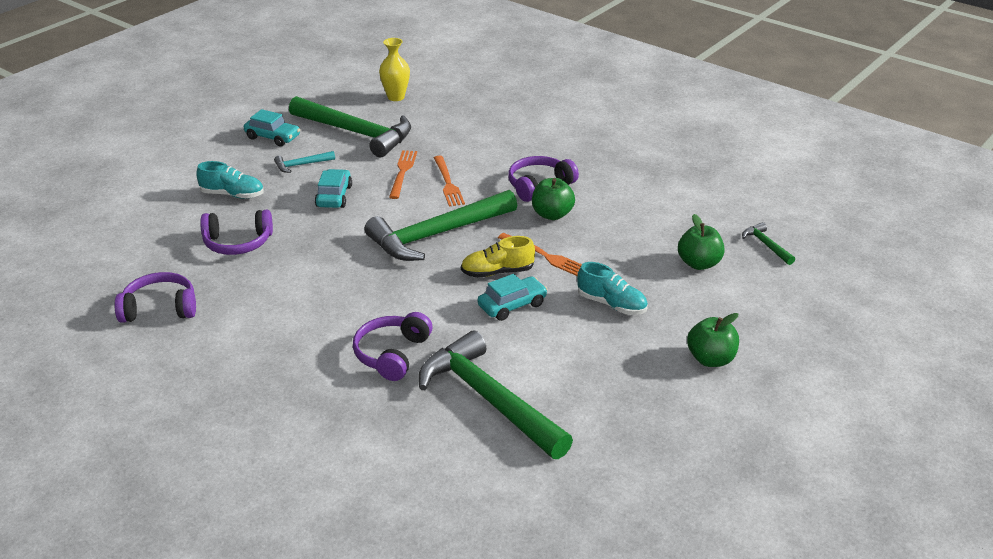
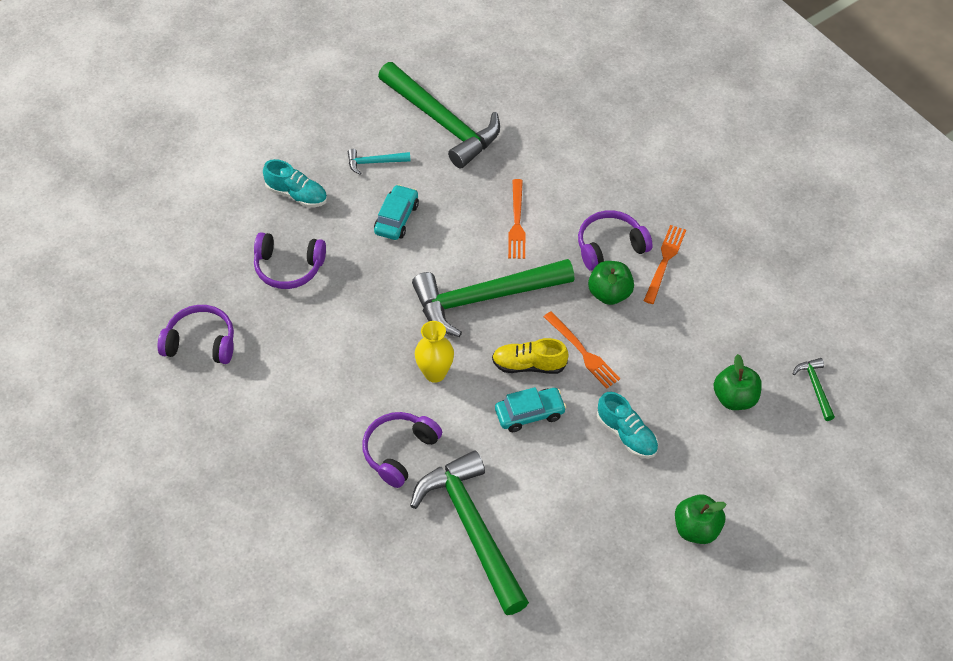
camera: 15 degrees right, 20 degrees up
(273, 137) = (354, 111): turquoise car -> none
(396, 97) = (499, 69): yellow vase -> yellow vase (435, 373)
(403, 172) = (475, 196): orange fork -> orange fork (665, 261)

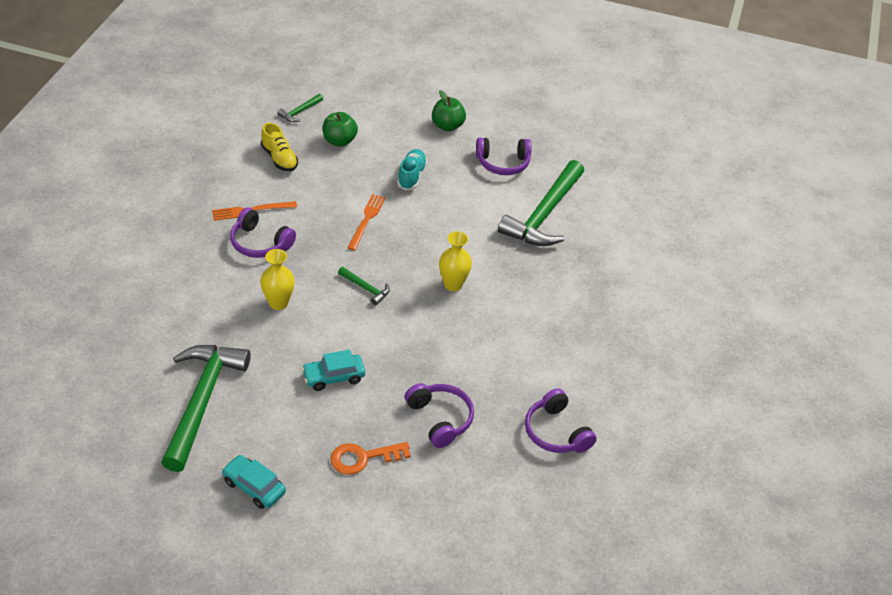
camera: 130 degrees left, 10 degrees down
(297, 194) = (363, 458): turquoise shoe -> orange key
(374, 162) = (285, 424): turquoise hammer -> none
(399, 452) = (528, 273): purple headphones -> purple headphones (503, 163)
(485, 298) = (366, 288): green hammer -> green hammer, size x0.42
(517, 222) = (278, 303): orange fork -> yellow vase
(529, 365) = (401, 241): yellow shoe -> yellow shoe (279, 159)
(529, 414) = (439, 224): turquoise car -> turquoise car (254, 487)
(609, 293) = (304, 227): green apple -> none

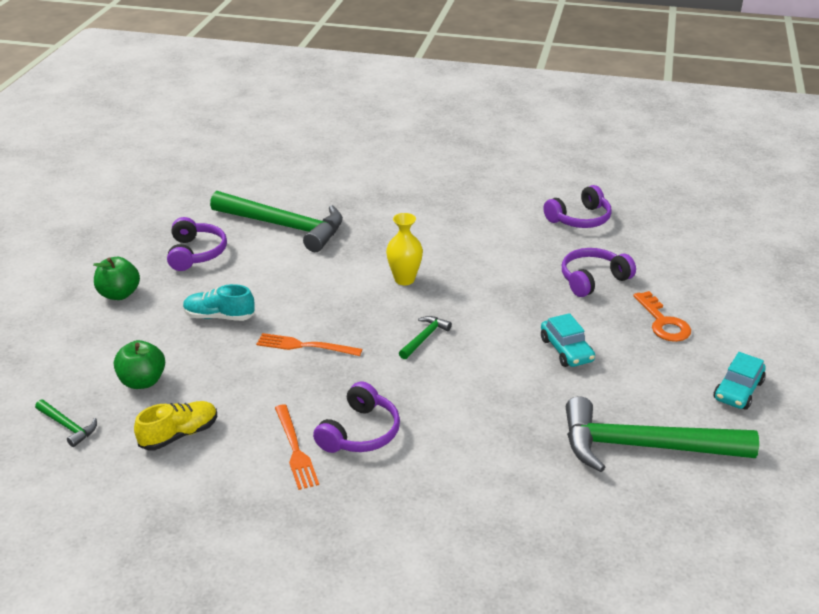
camera: 90 degrees left, 10 degrees down
(278, 303) = (466, 403): yellow vase -> none

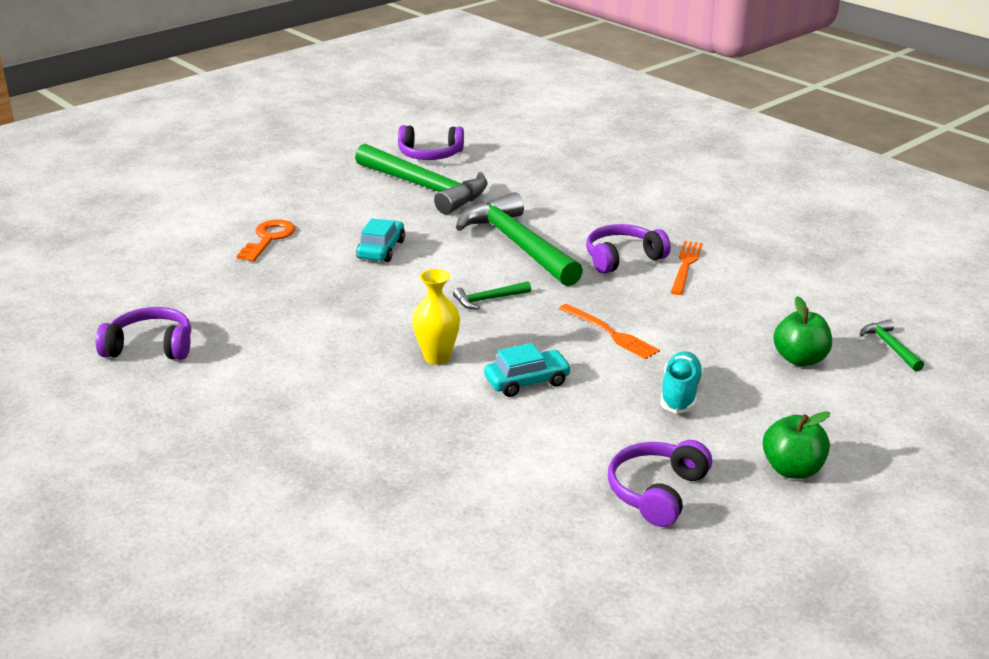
camera: 145 degrees left, 5 degrees down
(179, 435) = (782, 306): yellow shoe -> none
(219, 316) = (680, 394): turquoise shoe -> turquoise shoe turned 120 degrees counterclockwise
(284, 226) = (502, 486): green hammer -> green hammer (518, 245)
(593, 280) = (258, 288): purple headphones -> purple headphones (430, 155)
(738, 390) = (305, 189): turquoise car -> turquoise car (527, 381)

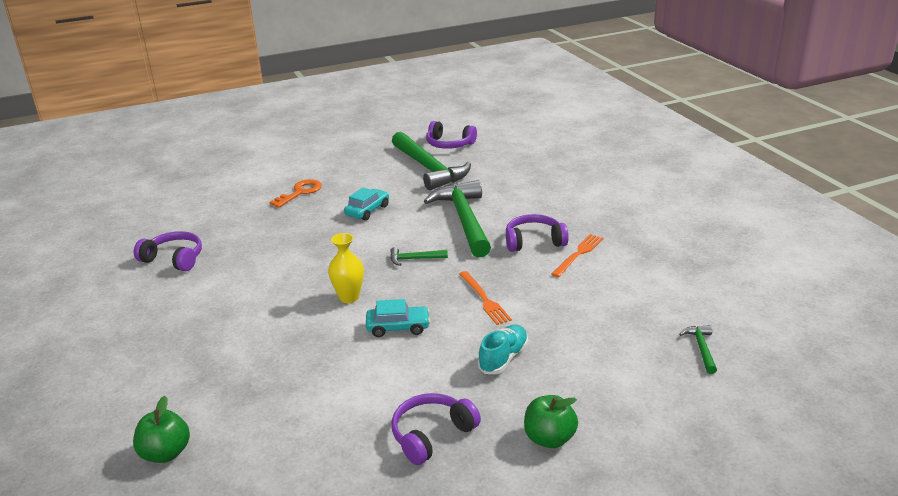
camera: 20 degrees right, 0 degrees up
(800, 359) = (618, 346): green apple -> green apple (166, 453)

